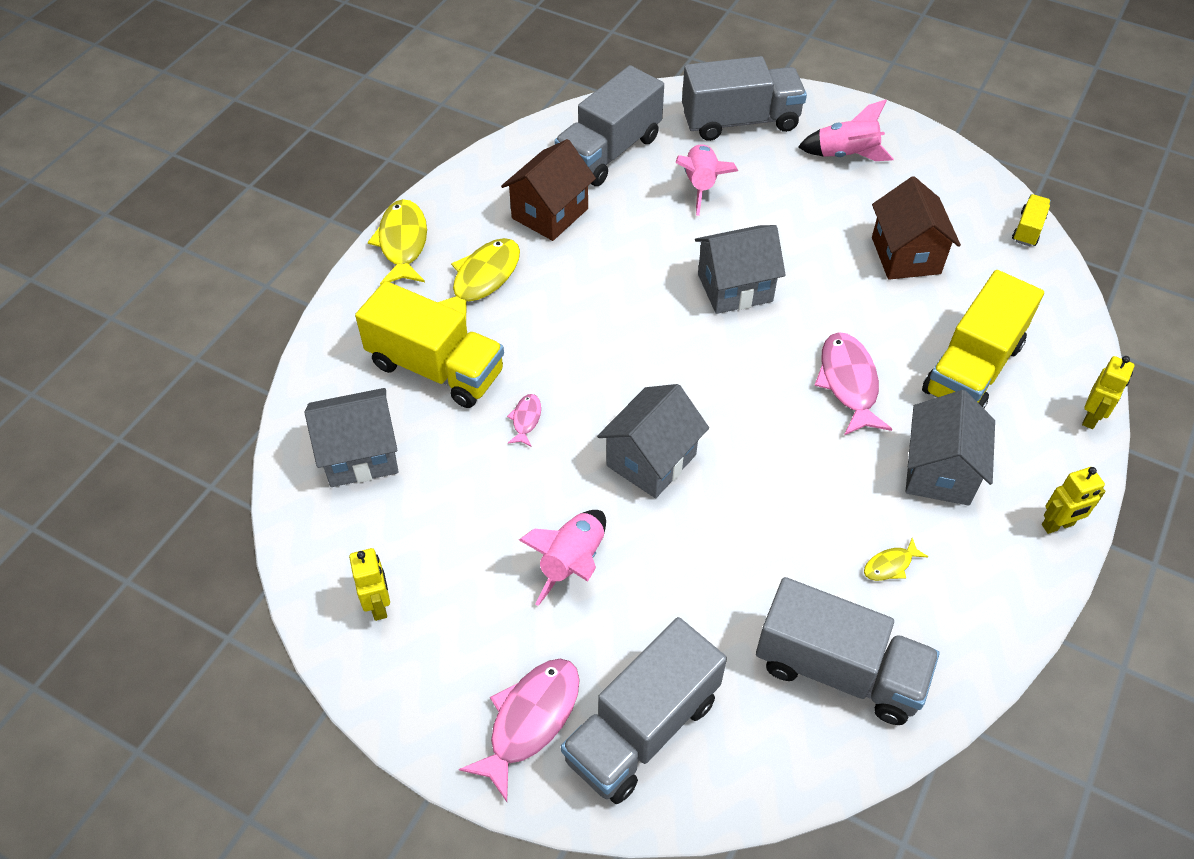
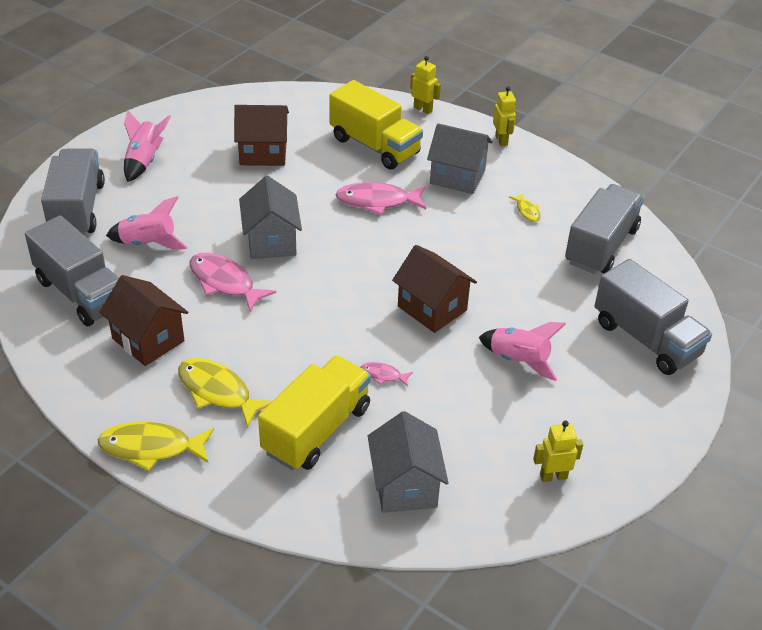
camera: 85 degrees left, 10 degrees down
(530, 720) = (644, 394): pink fish -> pink fish (224, 282)
(651, 460) = (432, 308): grey house -> brown house
(1028, 229) = (255, 96): yellow truck -> none

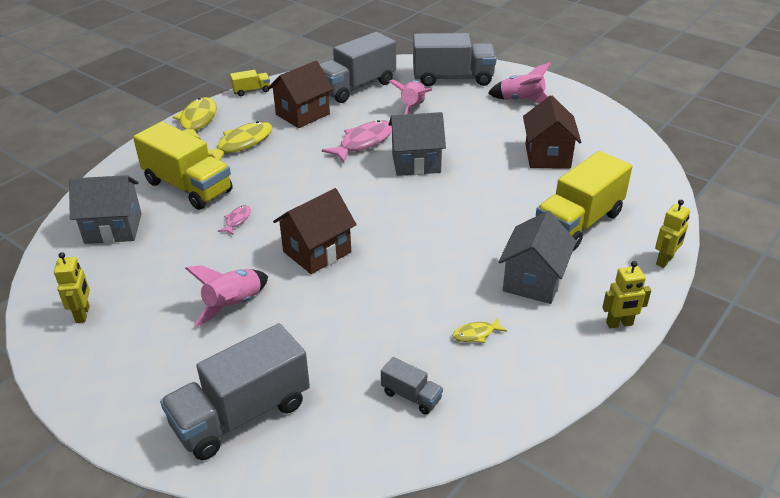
camera: 95 degrees right, 5 degrees down
(69, 399) = (251, 91): none -> yellow truck
(377, 201) = (480, 222): pink fish -> none
(601, 246) = (411, 396): grey truck -> grey truck, size x0.45

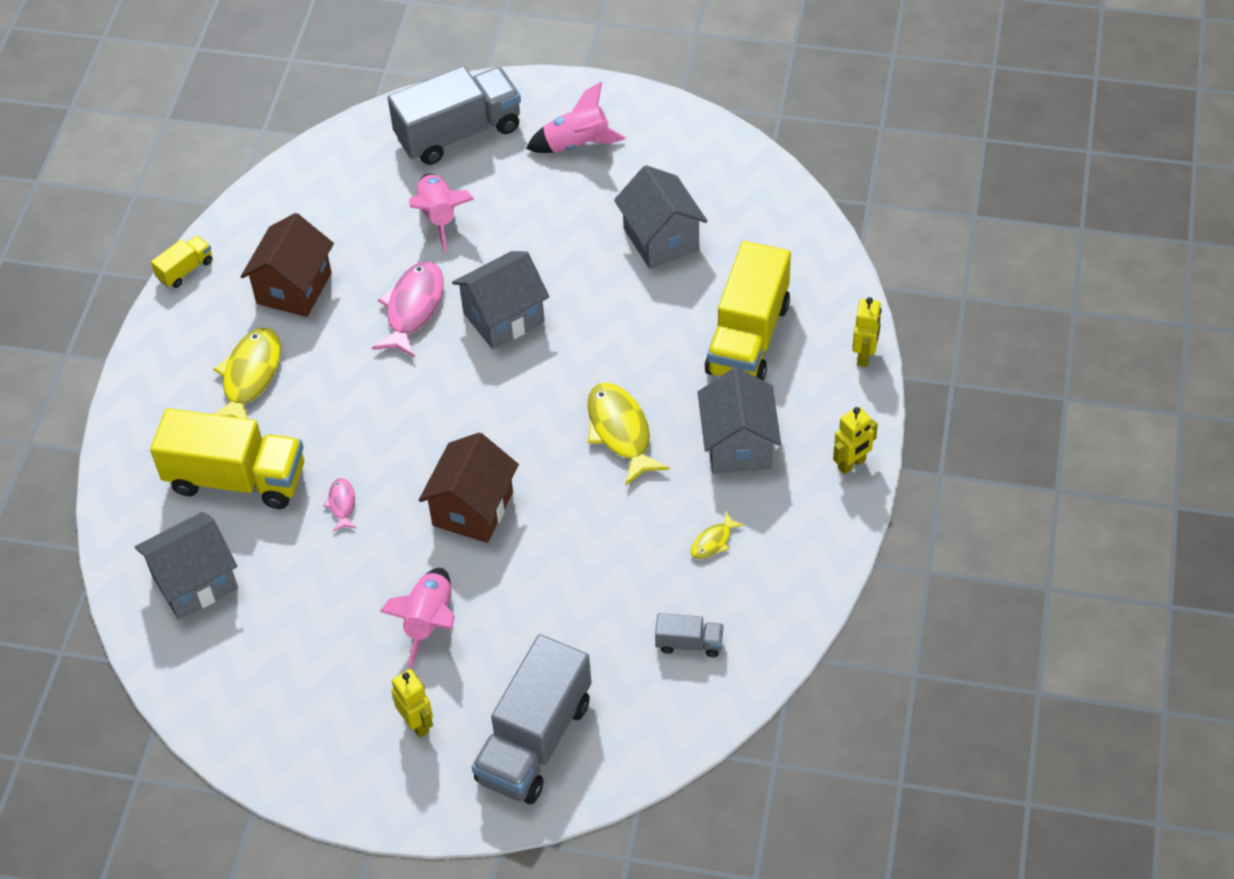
camera: 25 degrees left, 15 degrees up
(83, 314) = (265, 709): yellow robot -> yellow robot (417, 723)
(197, 121) = (153, 360): yellow fish -> yellow fish (620, 431)
(356, 87) = (333, 203): grey truck -> none
(547, 156) = (661, 239): brown house -> grey house

